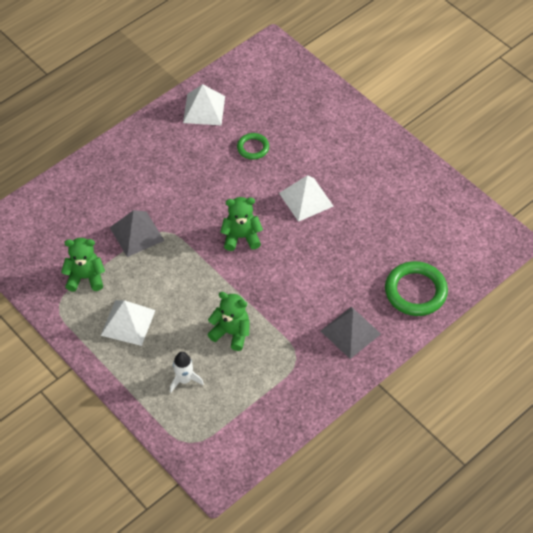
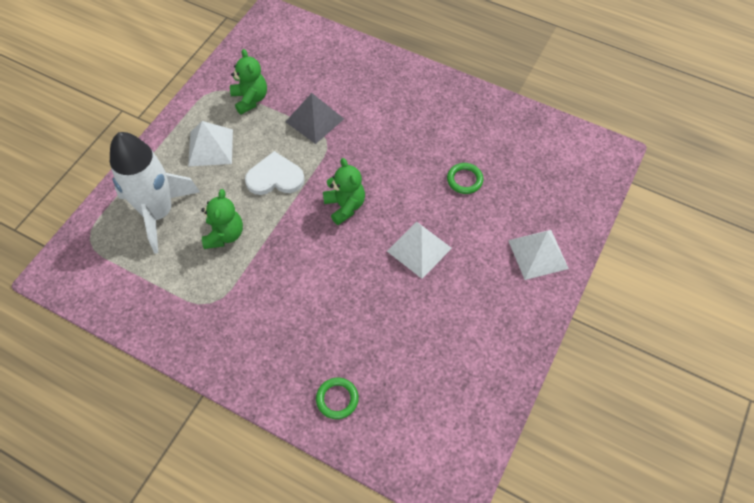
camera: 70 degrees right, 5 degrees up
(184, 380) = (158, 213): white rocket -> white rocket, size x2.30
(187, 280) = (275, 177): none -> white heart
(204, 109) = (493, 123): white pyramid -> white pyramid (538, 254)
(350, 332) = (259, 346): grey pyramid -> none
(415, 291) = (337, 399): green ring -> green ring, size x0.56

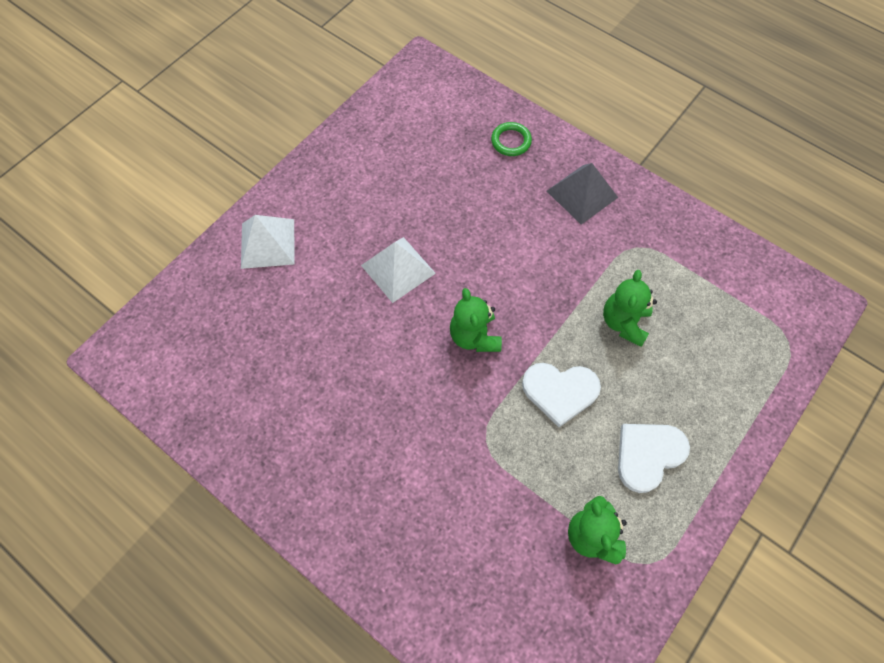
camera: 170 degrees left, 5 degrees up
(158, 213) = (708, 364): white rocket -> none
(211, 147) = (648, 455): white pyramid -> white heart
(314, 120) = (498, 478): grey pyramid -> grey pyramid (582, 194)
(464, 180) = (317, 348): green ring -> none

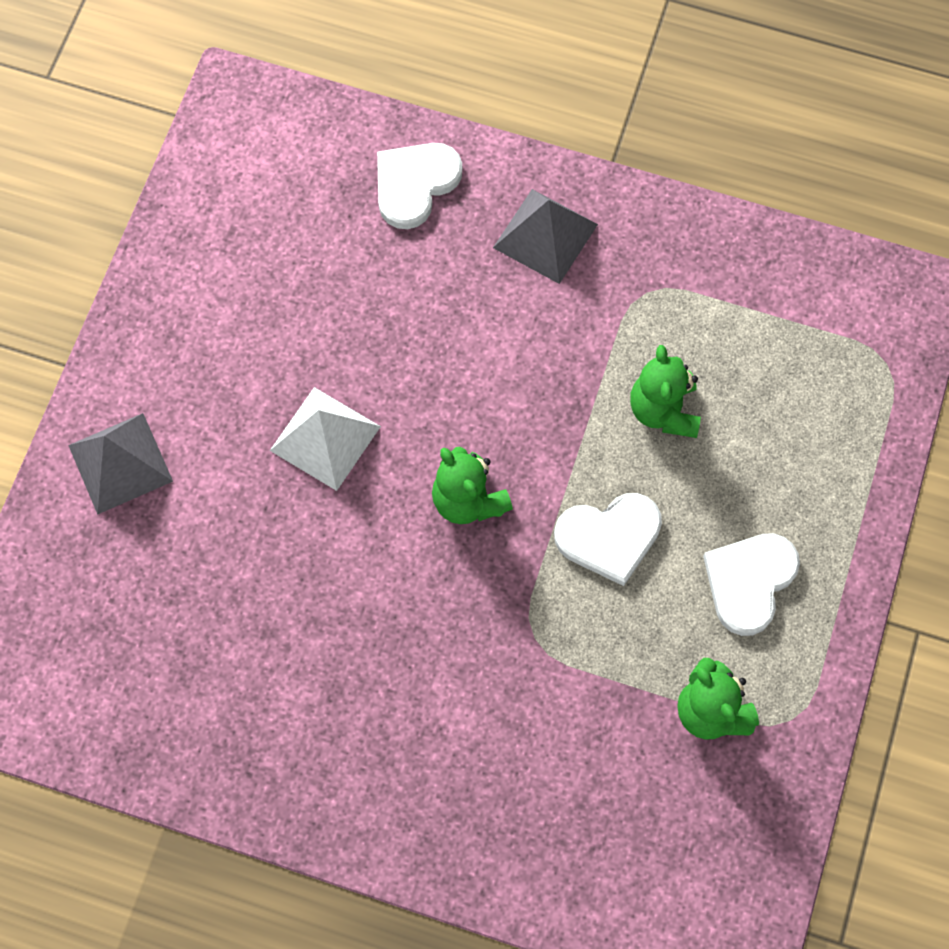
camera: 20 degrees left, 5 degrees up
(268, 243) = (120, 463): white pyramid -> grey pyramid
(511, 141) = (415, 184): green ring -> white heart

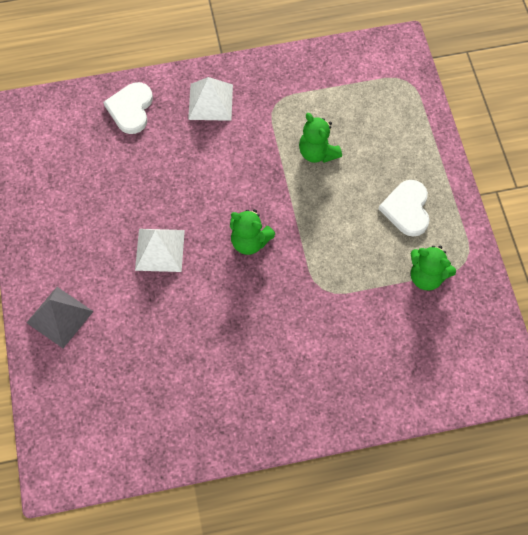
camera: 30 degrees left, 5 degrees down
(545, 235) = (210, 101): grey pyramid -> white pyramid
(609, 537) = (329, 223): white heart -> none

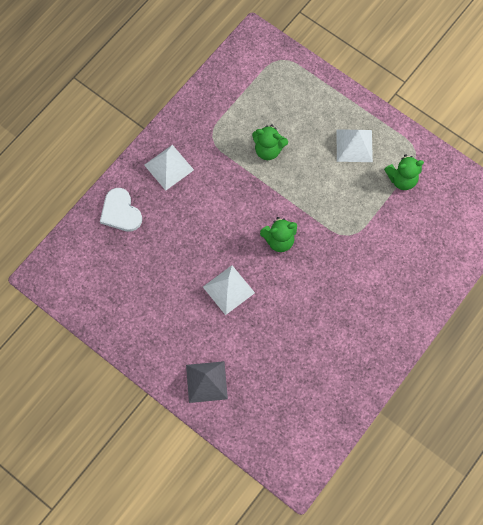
camera: 40 degrees left, 5 degrees up
(407, 209) = (354, 145): white heart -> white pyramid

